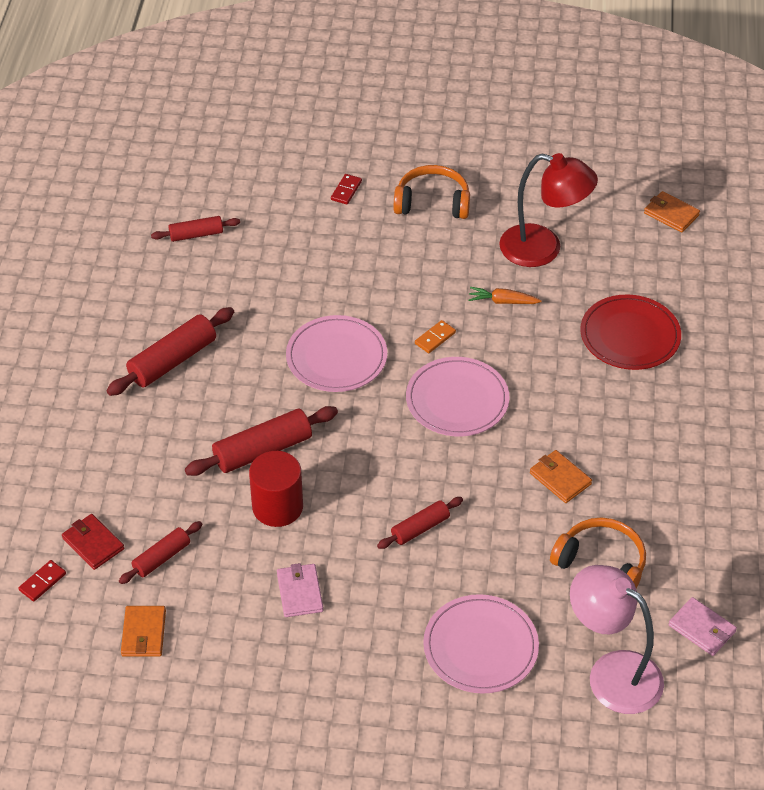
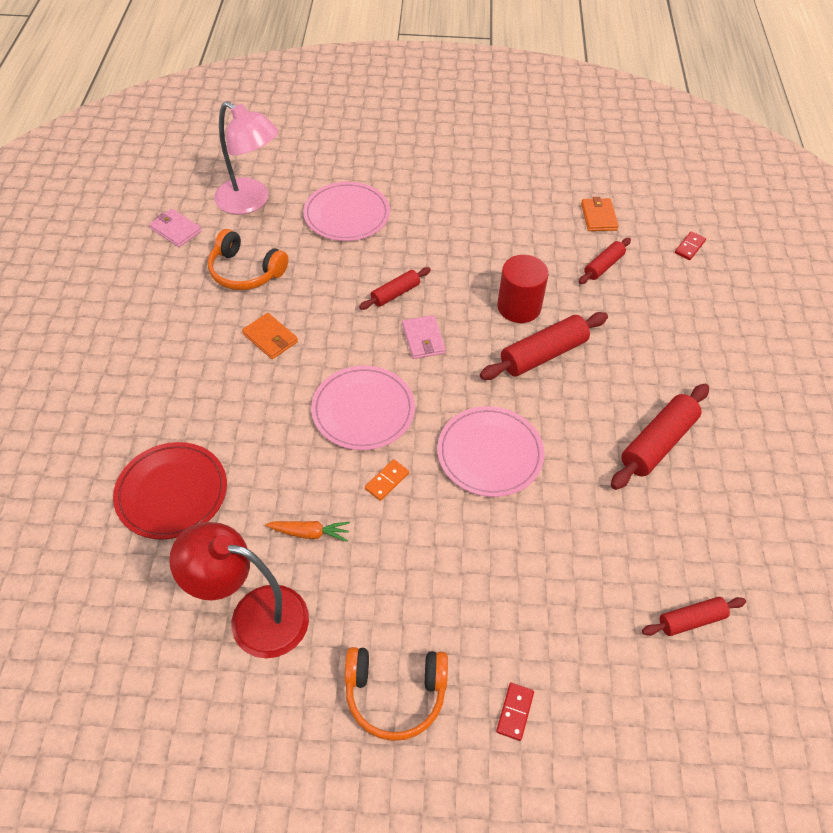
camera: 175 degrees right, 5 degrees up
(93, 543) = (662, 274): red wallet -> none
(300, 592) = (488, 245): pink wallet -> pink wallet (423, 339)
(671, 214) = (71, 688): orange wallet -> none

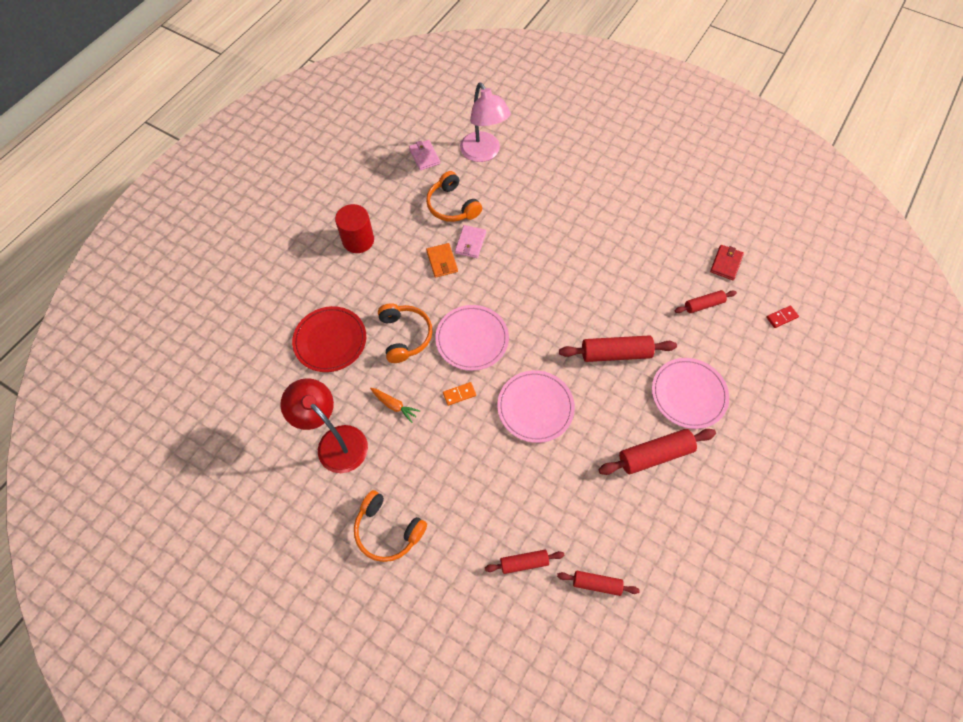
camera: 30 degrees right, 10 degrees up
(273, 443) = (405, 336): none -> orange headphones
(347, 215) = (542, 189): pink plate -> pink plate (688, 394)
(395, 294) = (541, 264): red rolling pin -> red rolling pin (524, 563)
(423, 339) = (540, 306): pink wallet -> pink wallet (470, 243)
(514, 712) = (450, 579): red domino -> none
(519, 307) = (620, 310): red cylinder -> red cylinder (358, 240)
(598, 217) = (726, 263): orange wallet -> red wallet

